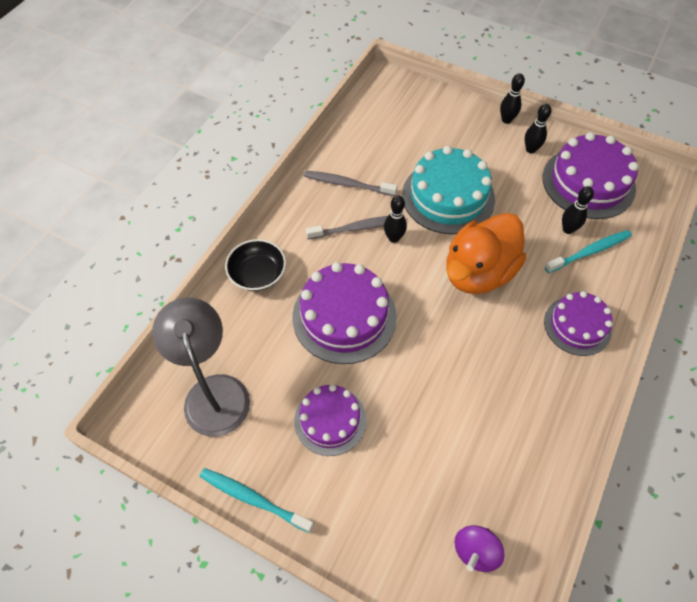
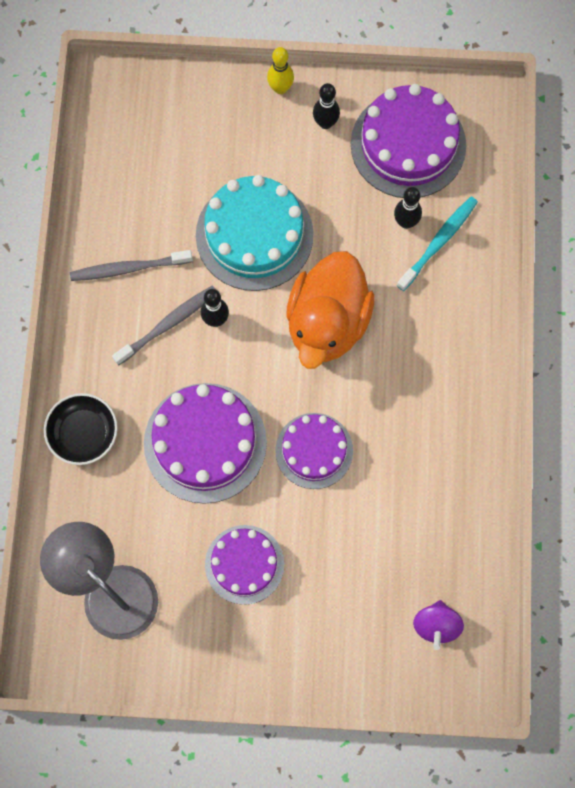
camera: 25 degrees left, 15 degrees up
(253, 498) = (207, 676): turquoise toothbrush -> none
(506, 120) = (280, 88): black bowling pin -> yellow bowling pin
(577, 325) = (454, 343): purple cake -> purple cake (314, 450)

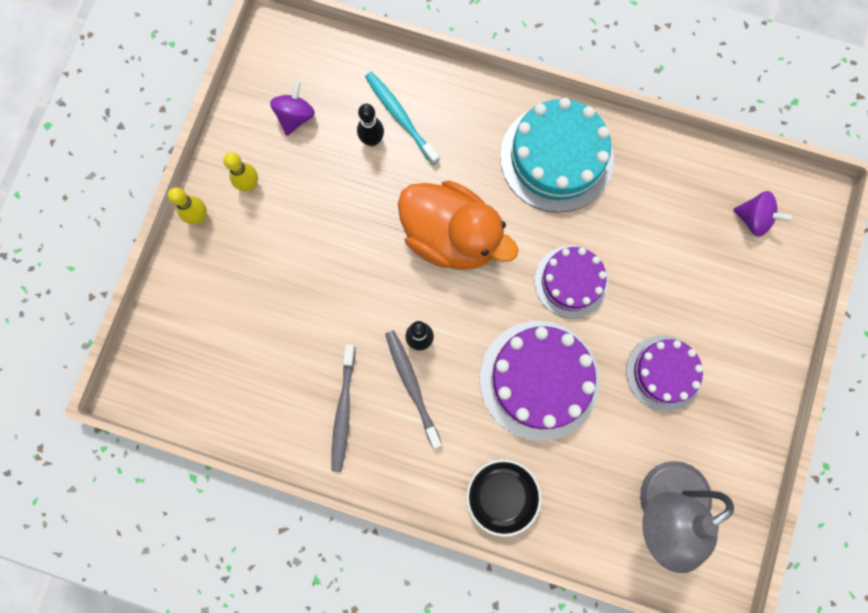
camera: 75 degrees left, 5 degrees up
(254, 235) = (344, 281): turquoise cake -> turquoise cake (556, 157)
(325, 123) = (249, 185): black bowling pin -> yellow bowling pin
(408, 144) = (295, 116): purple cake -> purple spinning top

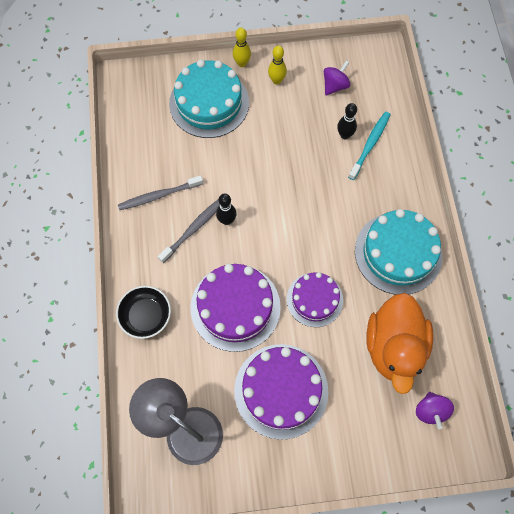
camera: 65 degrees right, 10 degrees down
(238, 287) = (209, 103): none -> turquoise cake
(295, 116) = (335, 86): purple spinning top -> purple spinning top turned 45 degrees counterclockwise
(451, 237) = (305, 210): orange duck -> orange duck (393, 347)
(663, 372) = (281, 390): purple cake -> purple cake, size x1.58

